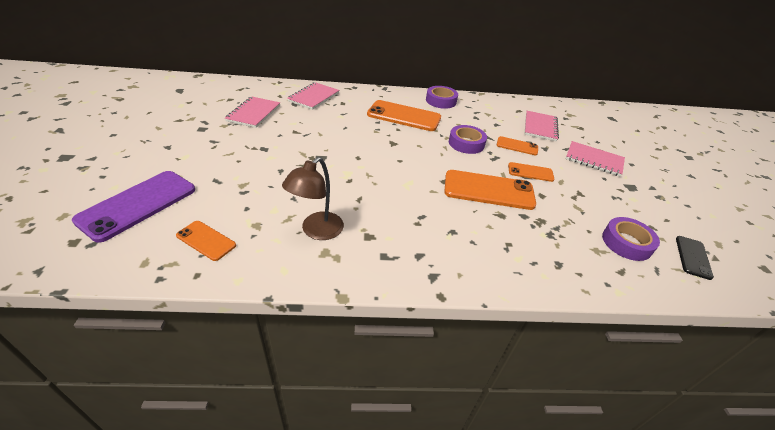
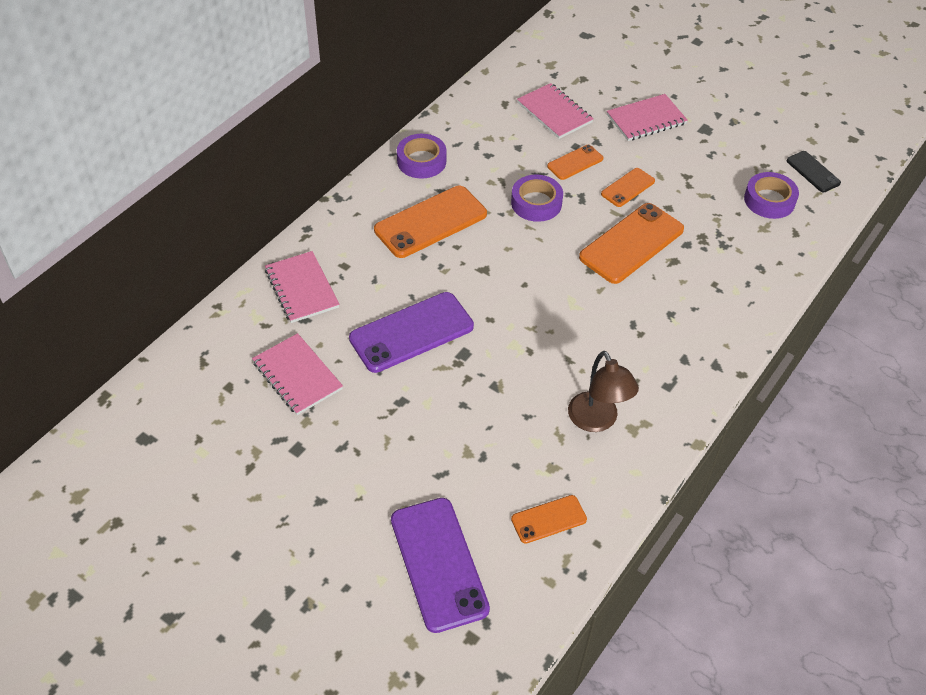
camera: 50 degrees left, 10 degrees up
(318, 135) = (411, 332): none -> purple phone

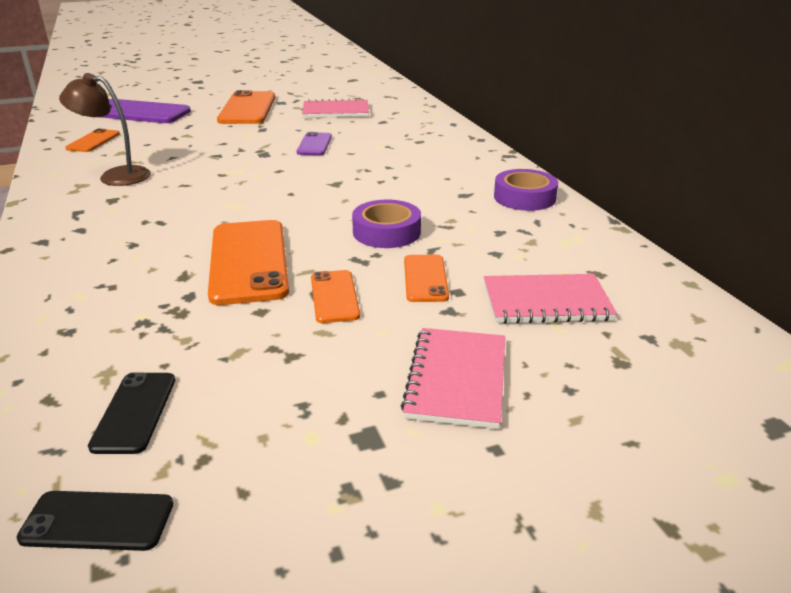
camera: 125 degrees right, 20 degrees down
(302, 288) = (414, 126): pink notebook -> none
(411, 332) = (314, 144): purple phone -> purple phone, size x0.53
(430, 222) = (427, 179): orange phone -> orange phone (248, 109)
(769, 200) = (135, 412): purple tape -> black phone

